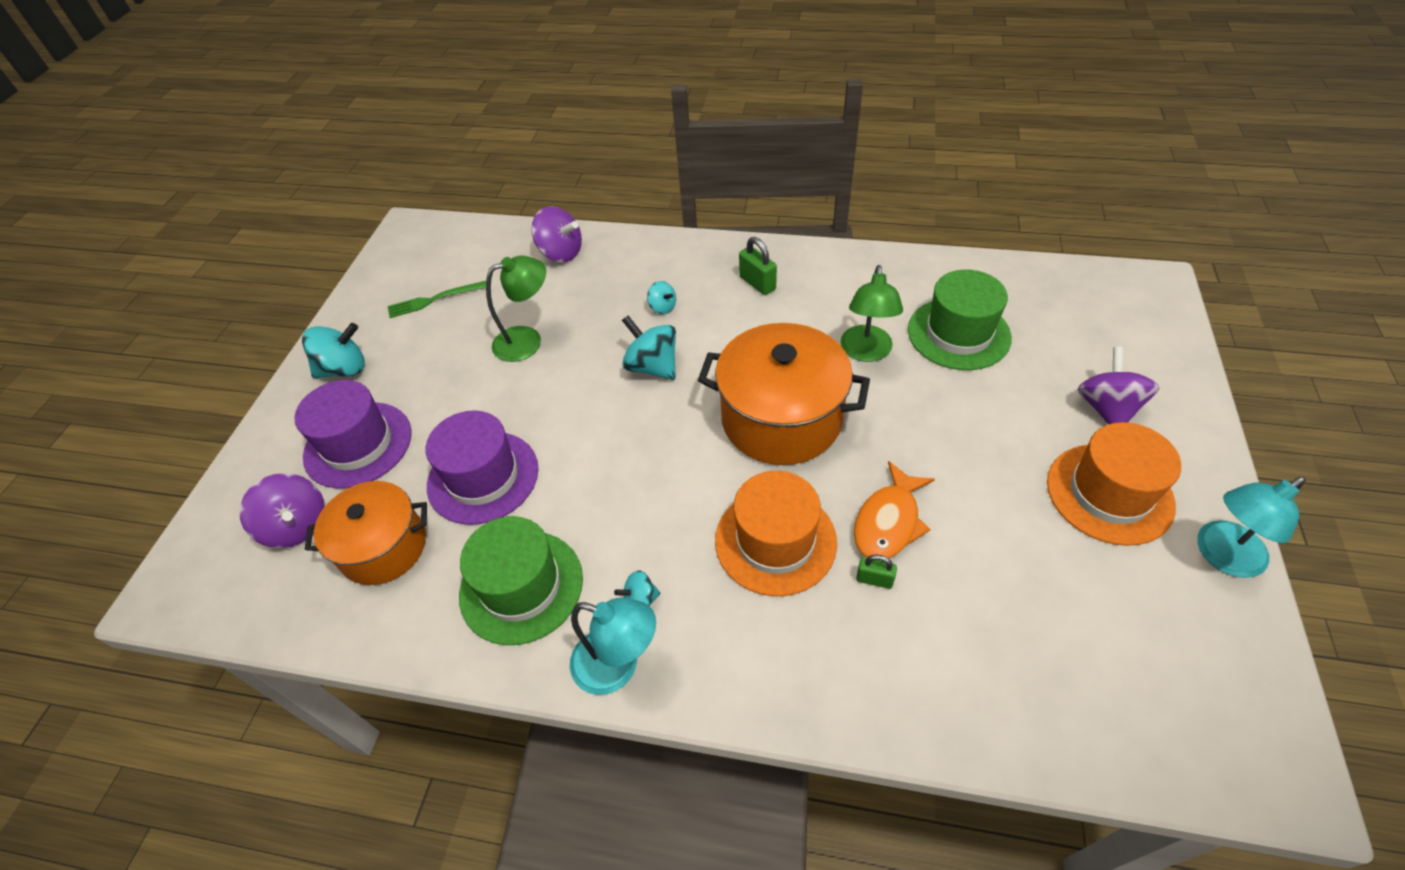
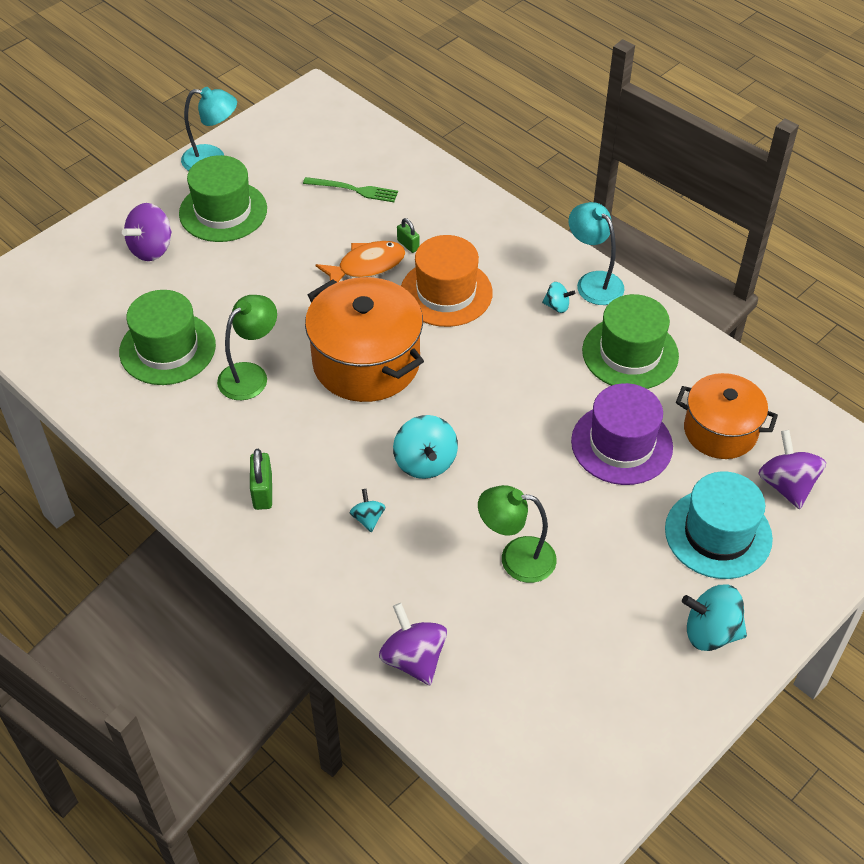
camera: 150 degrees left, 0 degrees up
(358, 444) = (718, 534): purple hat -> turquoise hat
(434, 299) = (584, 675): green fork -> green fork (354, 190)
(1109, 493) = (223, 211): orange hat -> green hat

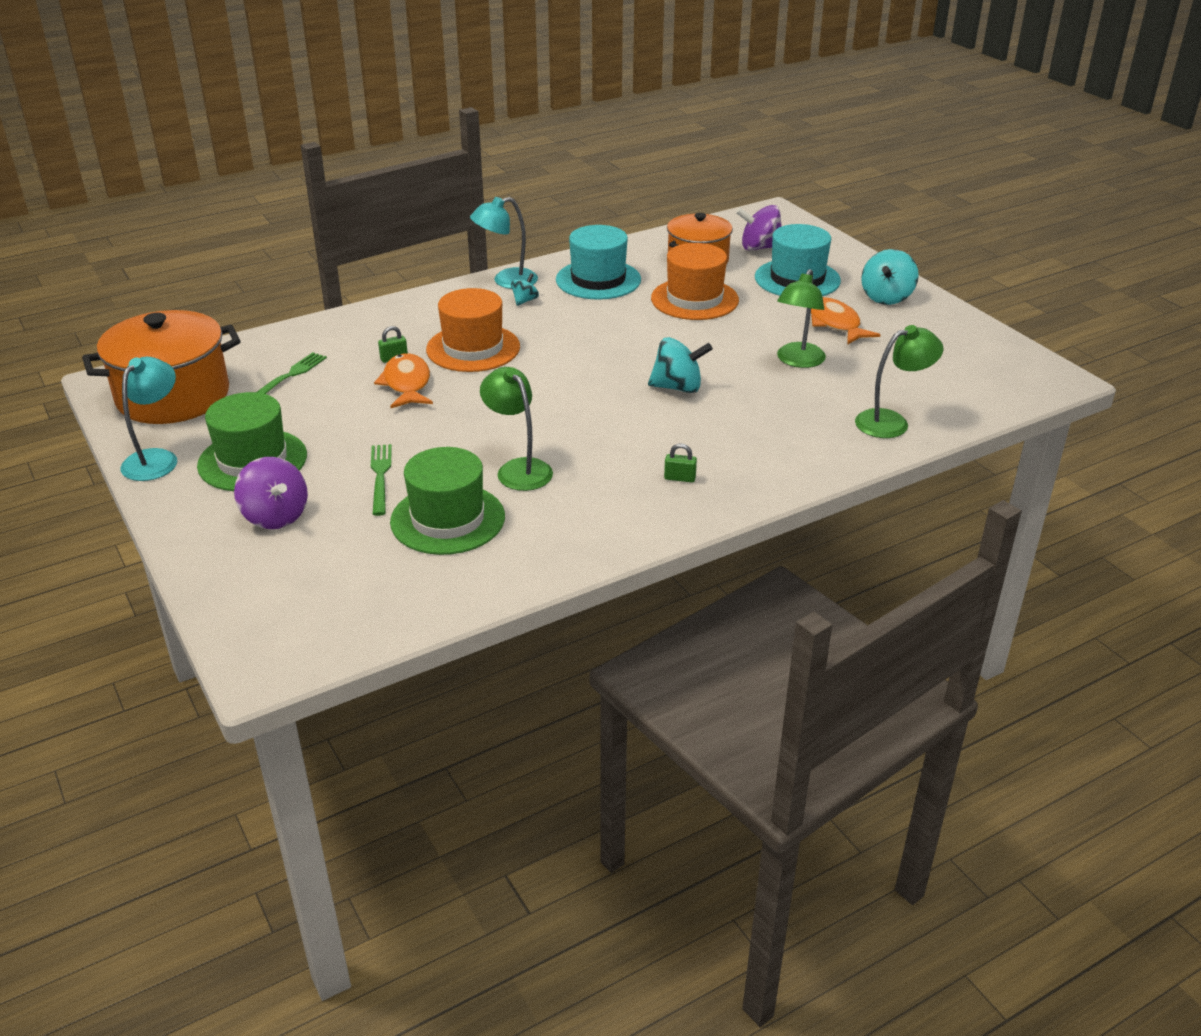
camera: 75 degrees left, 15 degrees down
(218, 291) = (380, 476): none -> green fork
(263, 492) = (679, 478): green padlock -> green padlock, size x0.64
(366, 362) = (539, 401): orange pot -> orange pot (173, 396)
(368, 518) = (733, 424): turquoise spinning top -> none
(413, 659) = (891, 422): purple spinning top -> green lamp
(618, 585) = (835, 324): none -> orange fish
(621, 444) = (694, 299): purple hat -> orange hat
(630, 353) = (598, 280): green hat -> turquoise hat

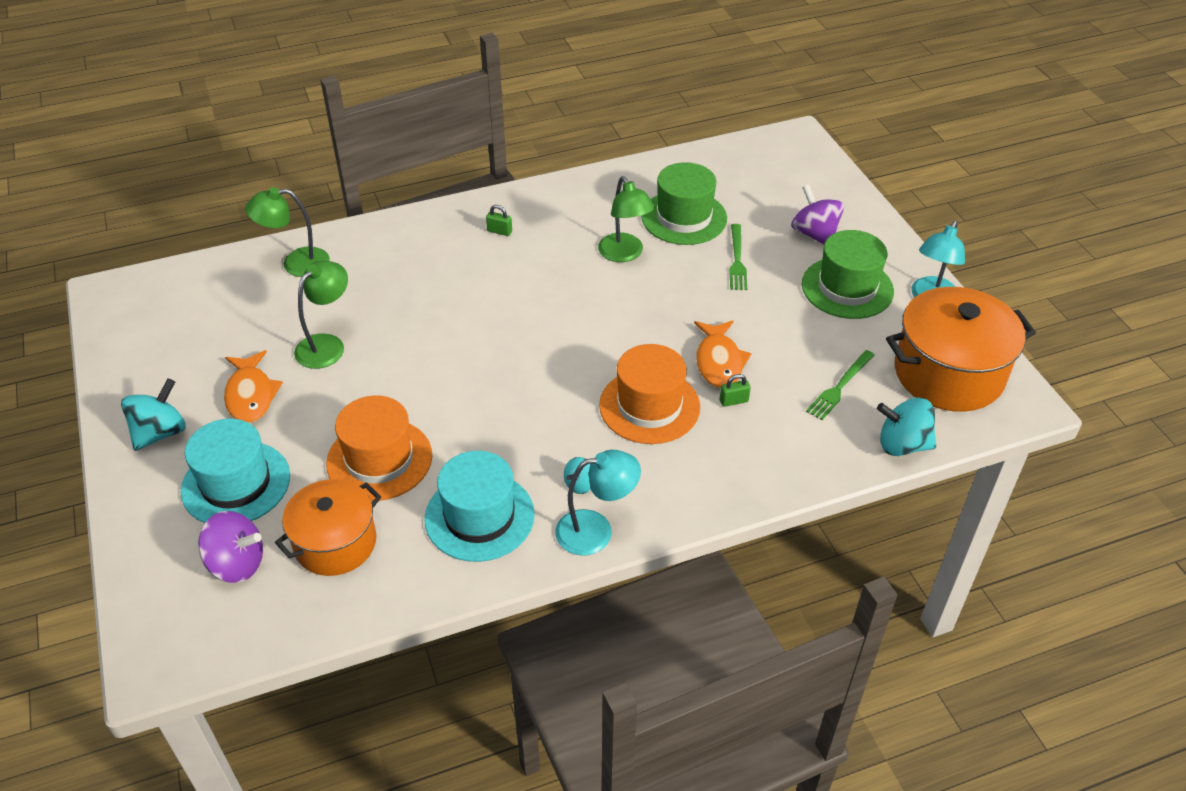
camera: 170 degrees left, 10 degrees up
(678, 387) = (459, 325): turquoise spinning top -> turquoise spinning top (902, 444)

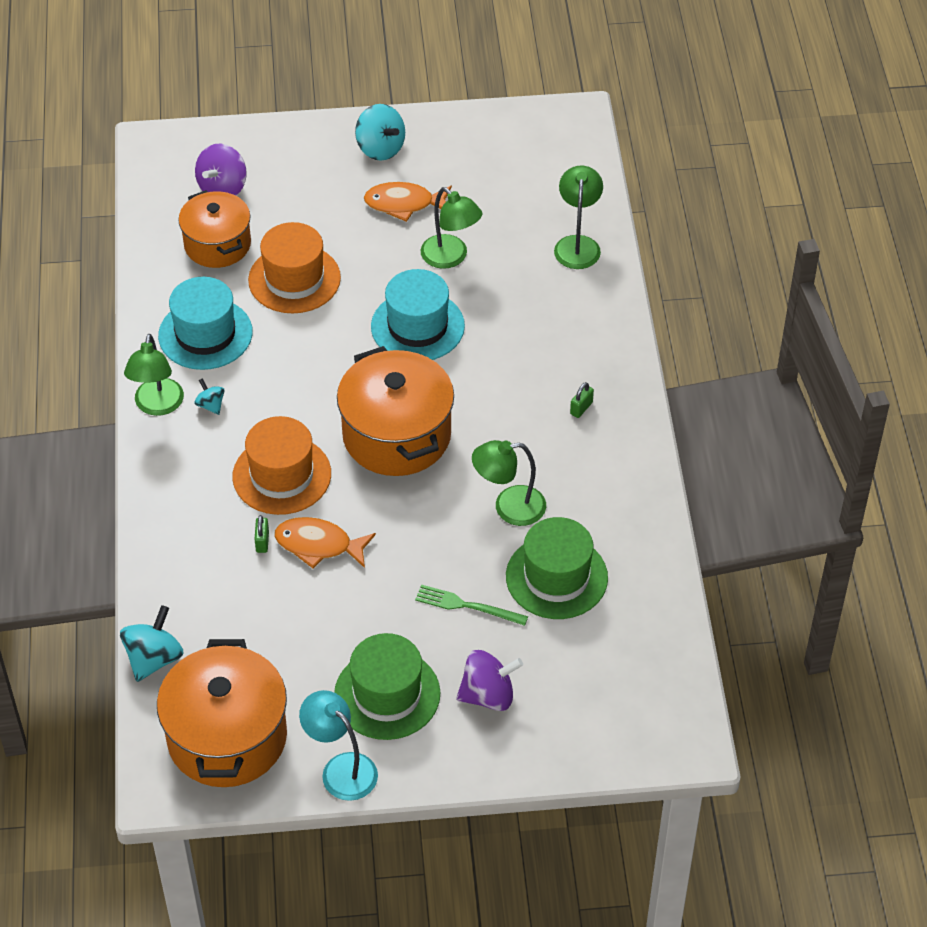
camera: 105 degrees right, 5 degrees up
(236, 483) = (305, 191): turquoise hat -> turquoise hat (417, 326)
(570, 337) = (397, 435): none -> orange pot
(596, 530) = (157, 406): turquoise lamp -> green lamp
(840, 387) = (246, 634): green fork -> none

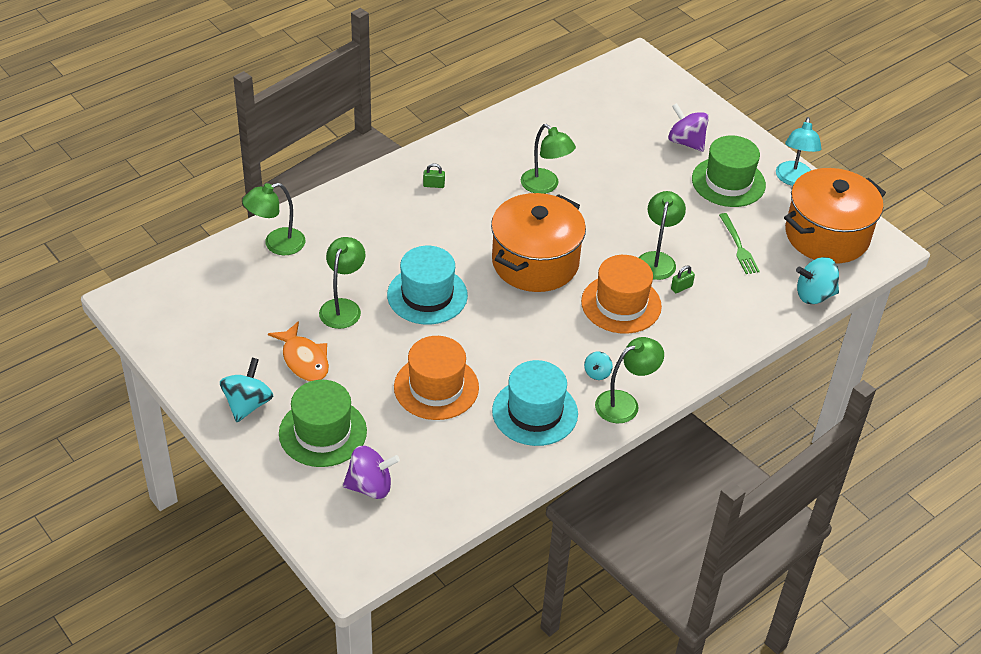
camera: 125 degrees left, 5 degrees down
(217, 244) = (437, 455): orange pot -> none
(318, 545) = (657, 259): orange fish -> green lamp
(467, 606) = (635, 174): green fork -> green fork (738, 246)
(556, 577) = (578, 146): green hat -> green hat (322, 432)

